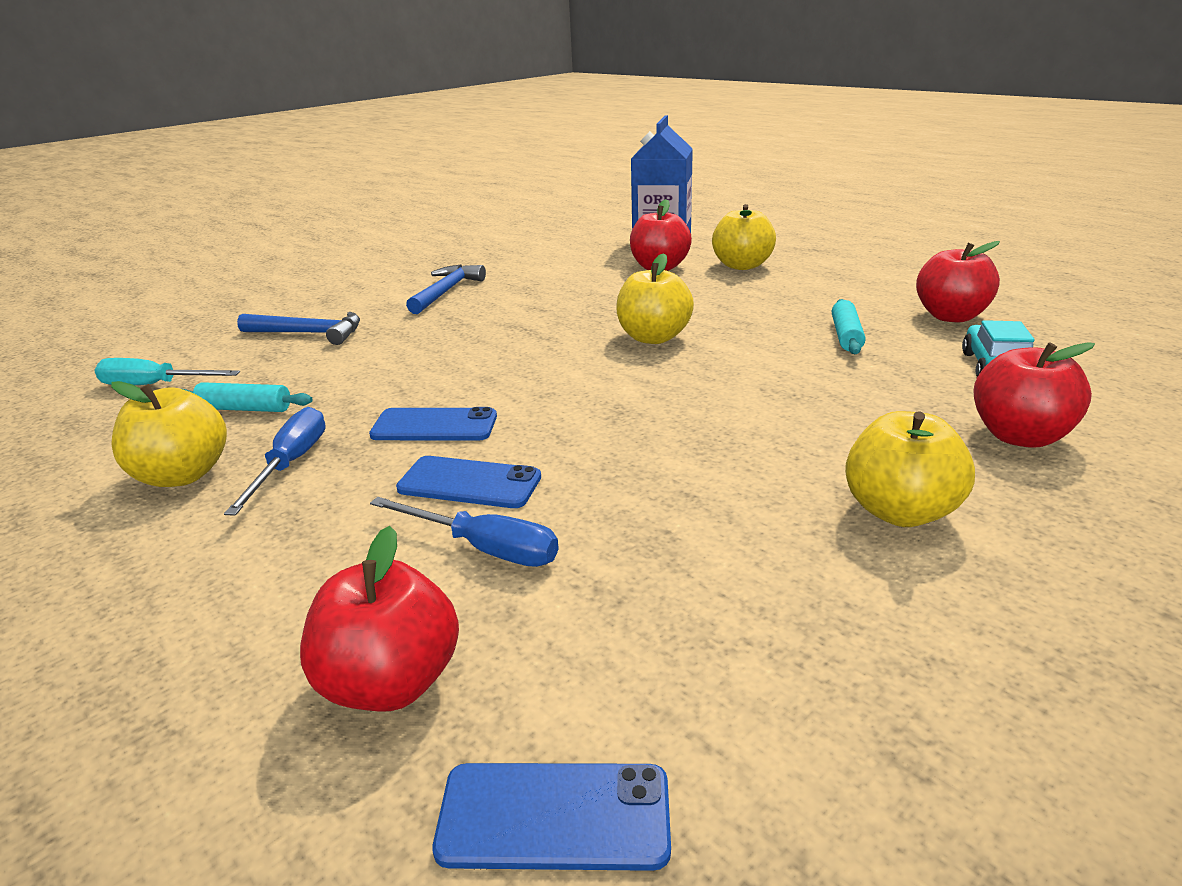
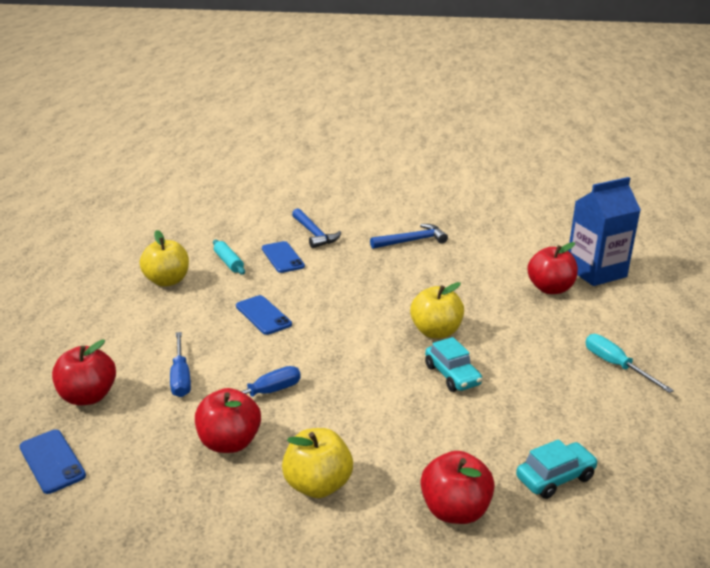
camera: 50 degrees right, 0 degrees up
(155, 385) = (225, 231): turquoise screwdriver -> turquoise screwdriver (616, 365)
(291, 464) = (198, 299): blue screwdriver -> blue screwdriver (263, 394)
(469, 483) = (224, 349): blue phone -> blue phone (282, 257)
(742, 266) = (602, 317): yellow apple -> none
(752, 356) = (452, 375): none -> turquoise car
(846, 336) = (530, 400): turquoise rolling pin -> none
(951, 316) = (629, 436): red apple -> red apple (229, 443)

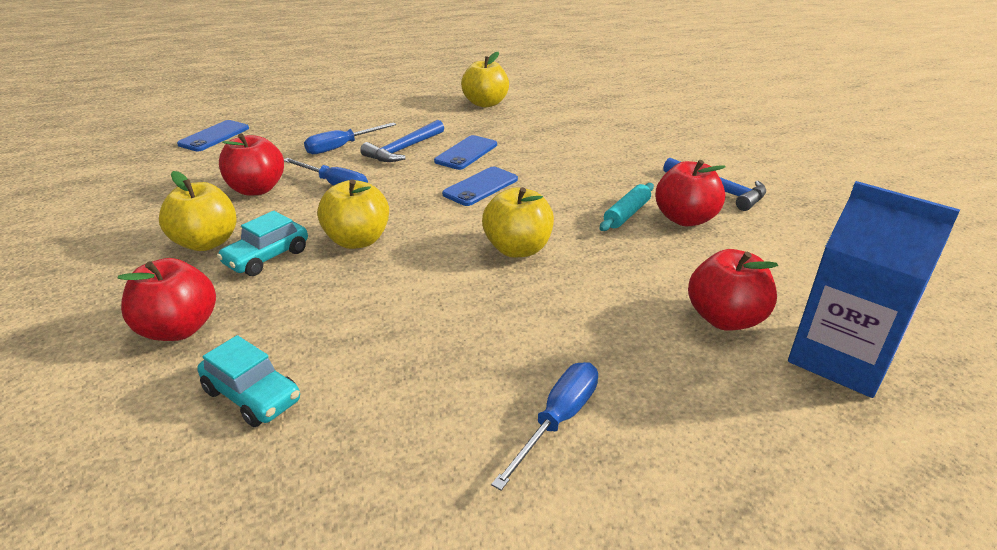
camera: 65 degrees right, 5 degrees up
(88, 397) = (297, 125): red apple -> red apple (685, 219)
(229, 262) = (545, 116): turquoise rolling pin -> turquoise rolling pin (626, 214)
(282, 257) = (584, 134): blue phone -> blue phone (480, 187)
(314, 234) = (654, 136): blue hammer -> blue hammer (404, 149)
(375, 399) = (357, 240): none -> yellow apple
(452, 375) = (431, 278): turquoise car -> turquoise car (267, 257)
(616, 365) = (557, 421): turquoise screwdriver -> blue screwdriver

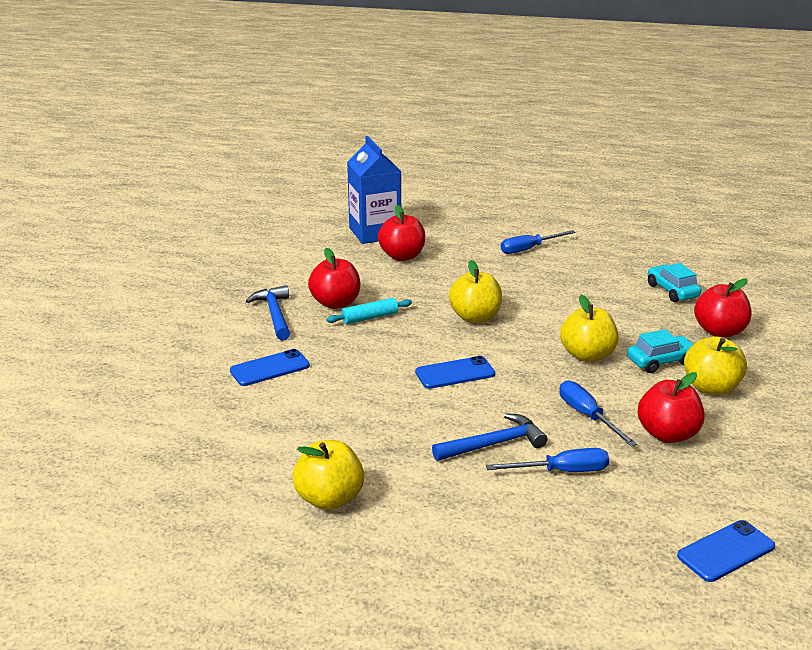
camera: 150 degrees left, 5 degrees down
(466, 153) = (433, 417): blue phone -> blue phone (270, 368)

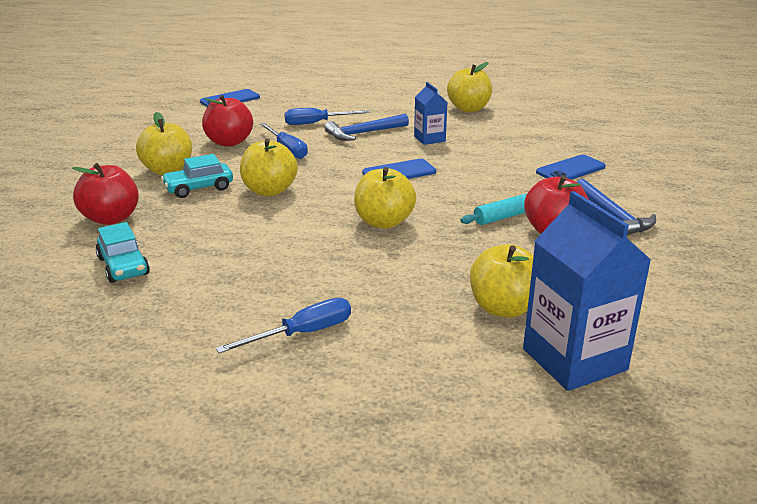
camera: 175 degrees right, 0 degrees up
(402, 256) = (503, 308): red apple -> yellow apple
(408, 428) = (429, 139): none -> blue carton

